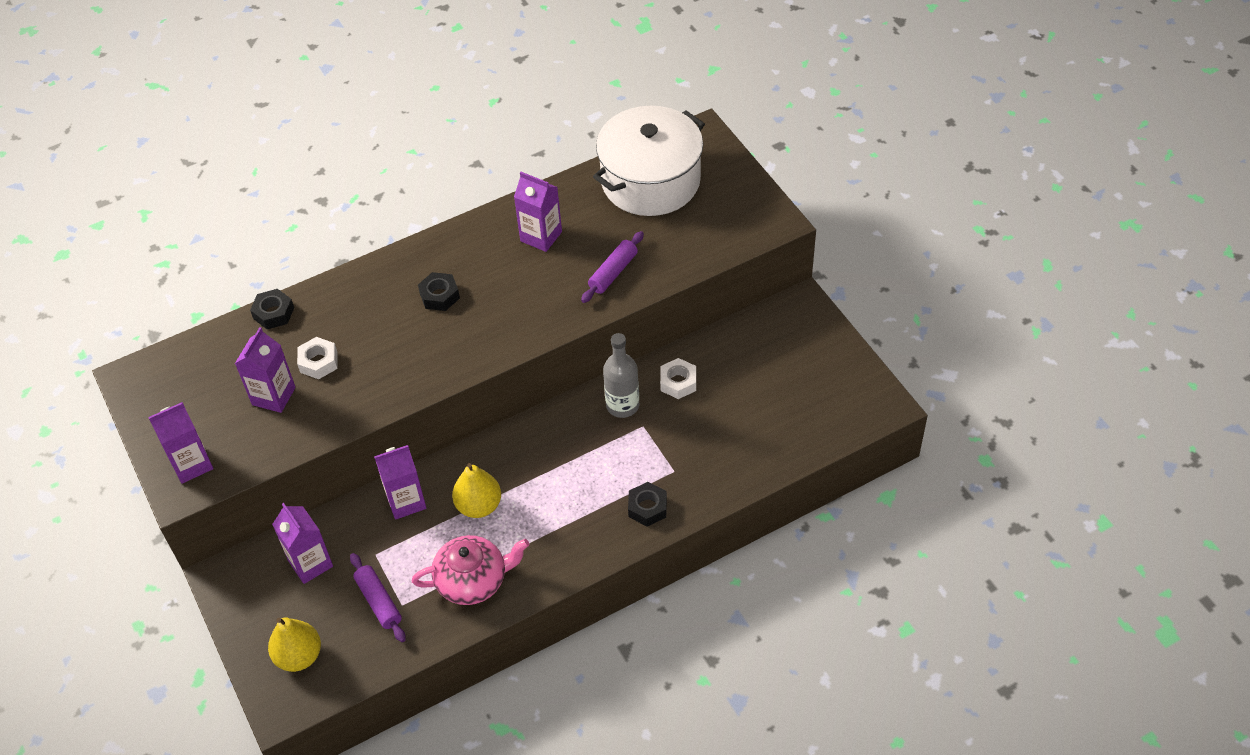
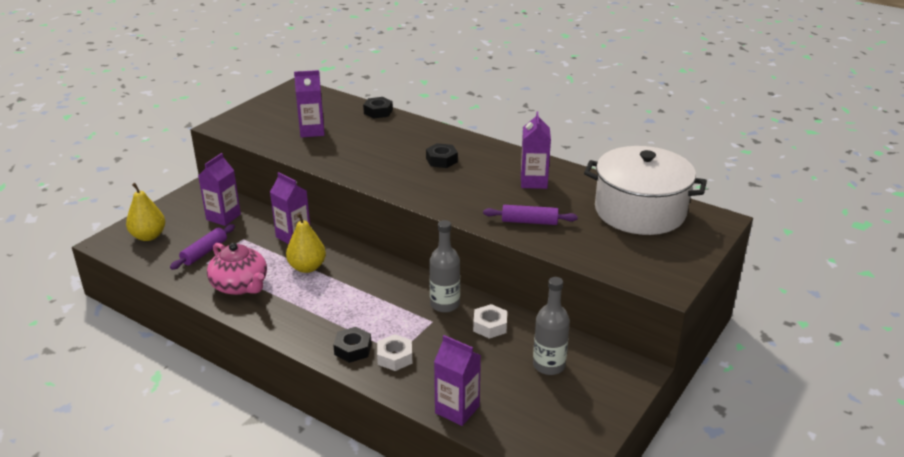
camera: 60 degrees right, 20 degrees down
(191, 464) = (243, 123): purple carton -> purple carton (457, 409)
(318, 362) = (350, 137): white nut -> white nut (395, 357)
(759, 362) = (549, 365): none -> grey bottle

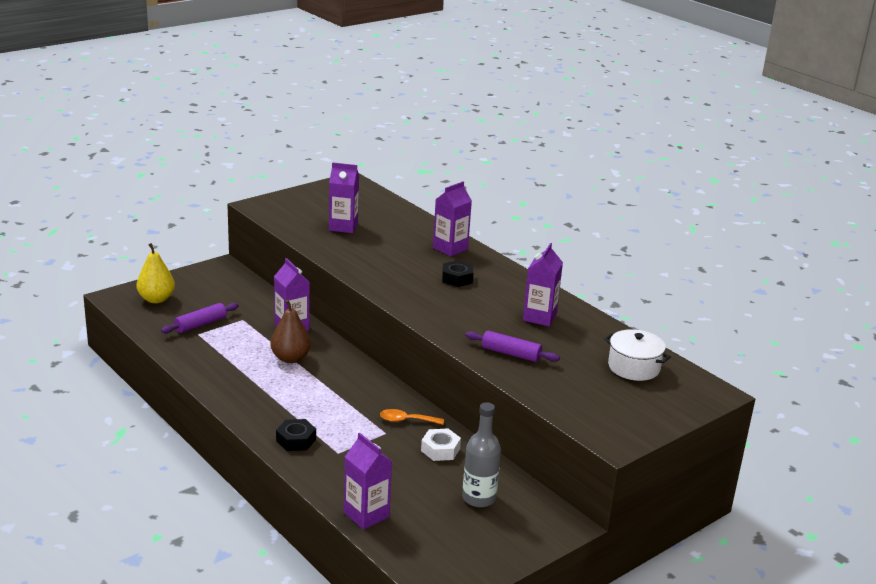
camera: 15 degrees right, 5 degrees down
(223, 217) = (234, 296): purple carton -> purple carton (450, 248)
(240, 285) = (219, 361): pink teapot -> none
(307, 267) = (290, 358): yellow pear -> brown pear
(378, 112) = (420, 220): black nut -> none
(395, 357) = (332, 456): white nut -> none
(444, 304) = (406, 420): grey bottle -> orange spoon
(640, 211) = (634, 367): white pot -> white pot, size x0.53

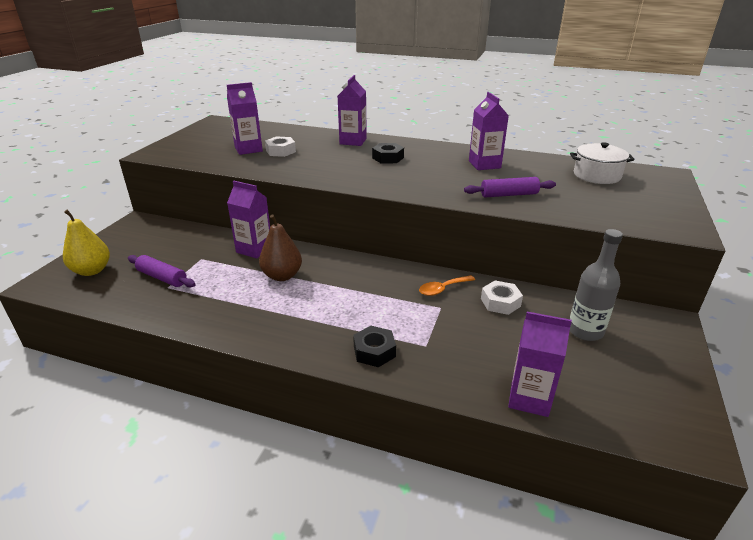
camera: 30 degrees left, 5 degrees up
(201, 324) = (162, 277): purple rolling pin -> purple rolling pin turned 75 degrees counterclockwise
(369, 238) = (281, 151): none -> white nut

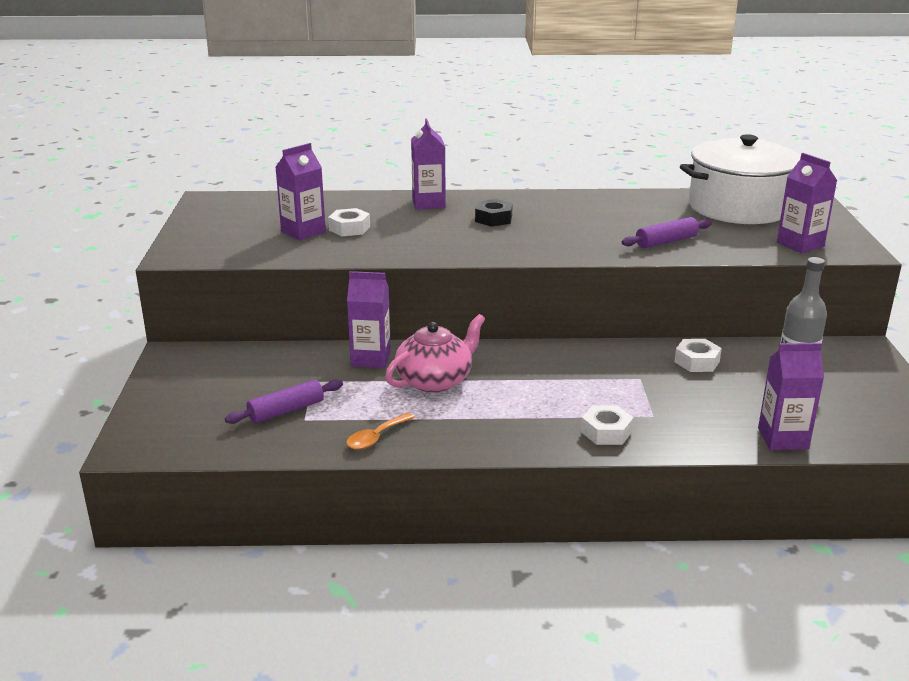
camera: 20 degrees left, 5 degrees down
(92, 270) = (180, 421): yellow pear -> none
(162, 277) = (286, 410): purple rolling pin -> purple rolling pin turned 45 degrees counterclockwise
(282, 276) = (435, 381): brown pear -> pink teapot
(374, 351) = (606, 432): black nut -> white nut
(442, 289) = (628, 360): orange spoon -> orange spoon (376, 437)
(484, 164) = (611, 211): purple carton -> purple carton (800, 244)
(597, 175) = (739, 207): white pot -> white pot, size x1.88

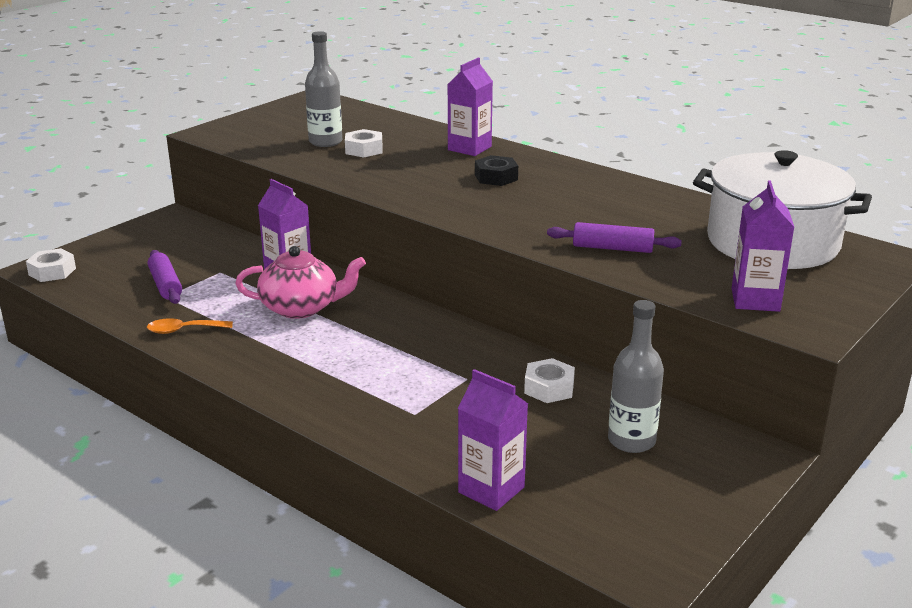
camera: 40 degrees right, 0 degrees up
(286, 410) = (166, 285): purple rolling pin -> purple rolling pin turned 60 degrees clockwise
(303, 232) = (325, 142): purple carton -> grey bottle
(606, 432) = (350, 407): white nut -> white nut (52, 271)

